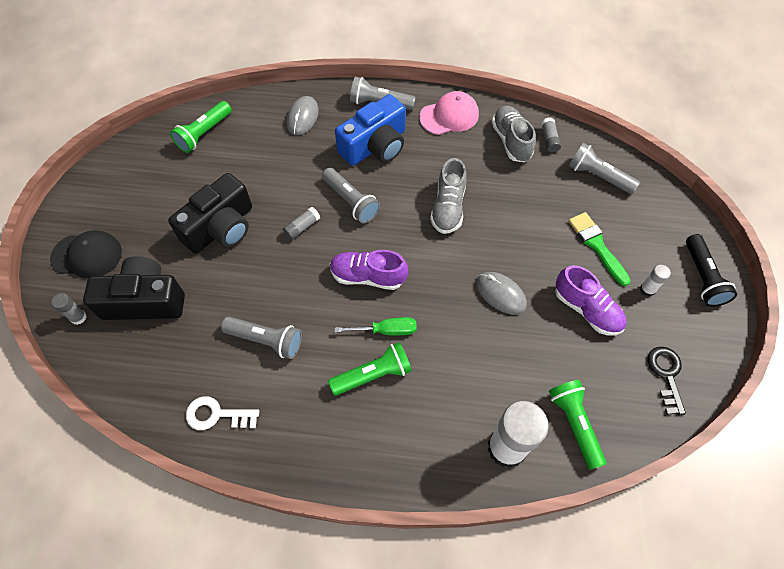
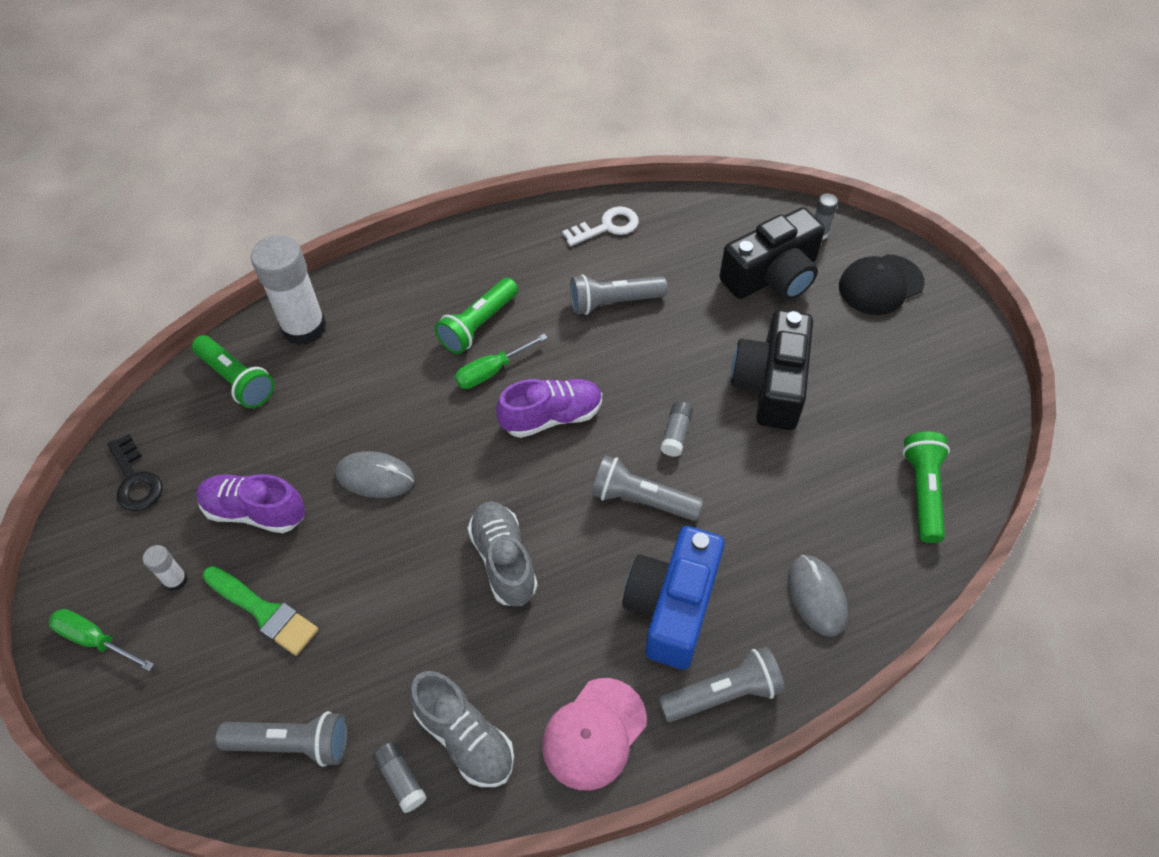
camera: 150 degrees right, 5 degrees down
(702, 277) = (95, 640): black flashlight -> green screwdriver

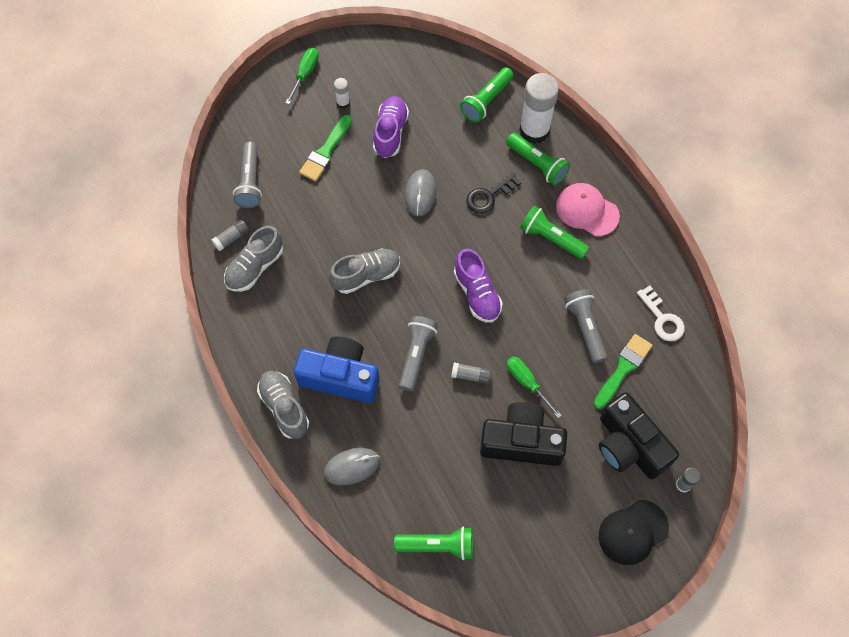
camera: 85 degrees right, 10 degrees up
(135, 480) = (407, 65): black key -> black key (489, 196)
(360, 329) = (537, 164): none -> green flashlight
(491, 371) = (511, 251): green screwdriver -> green screwdriver (527, 382)
(594, 733) = (258, 335): pink cap -> pink cap (587, 211)
(672, 271) = (623, 369): none -> green brush
(723, 694) = (284, 407): grey flashlight -> grey shoe
(880, 285) = (633, 532): black cap -> black cap turned 90 degrees counterclockwise

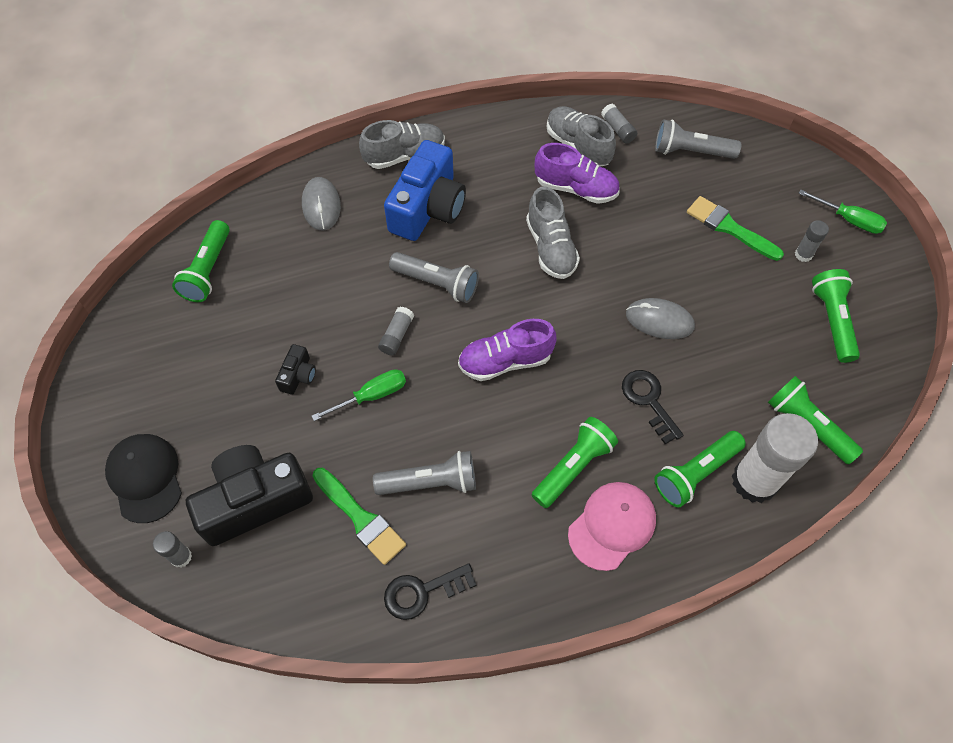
camera: 100 degrees right, 5 degrees down
(343, 103) = (803, 254): white glue stick -> grey glue stick
(390, 132) = (755, 300): purple shoe -> purple shoe (576, 188)
(399, 85) = (832, 320): none -> green flashlight
(521, 441) = (298, 375): black camera -> black camera, size x0.44
(662, 319) = (422, 592): white key -> black key

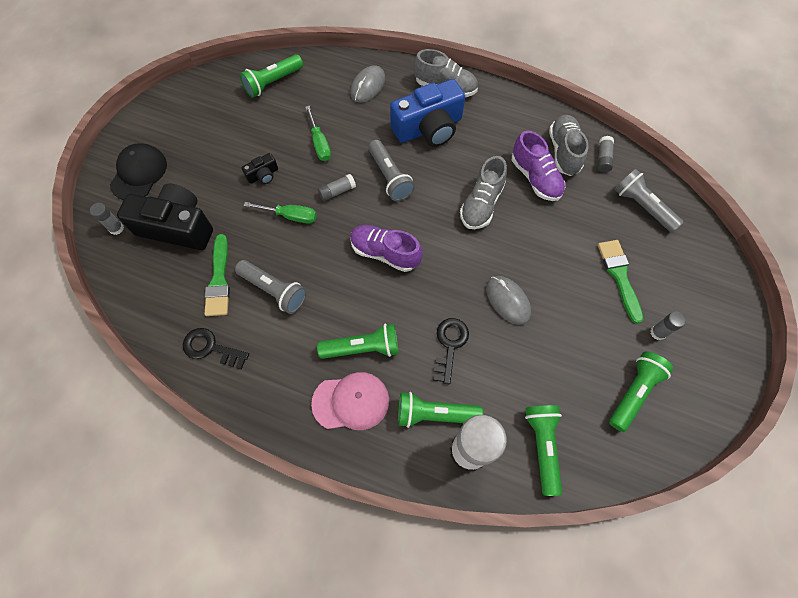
camera: 40 degrees right, 5 degrees up
(849, 220) = (720, 334): green screwdriver -> green screwdriver (319, 143)

